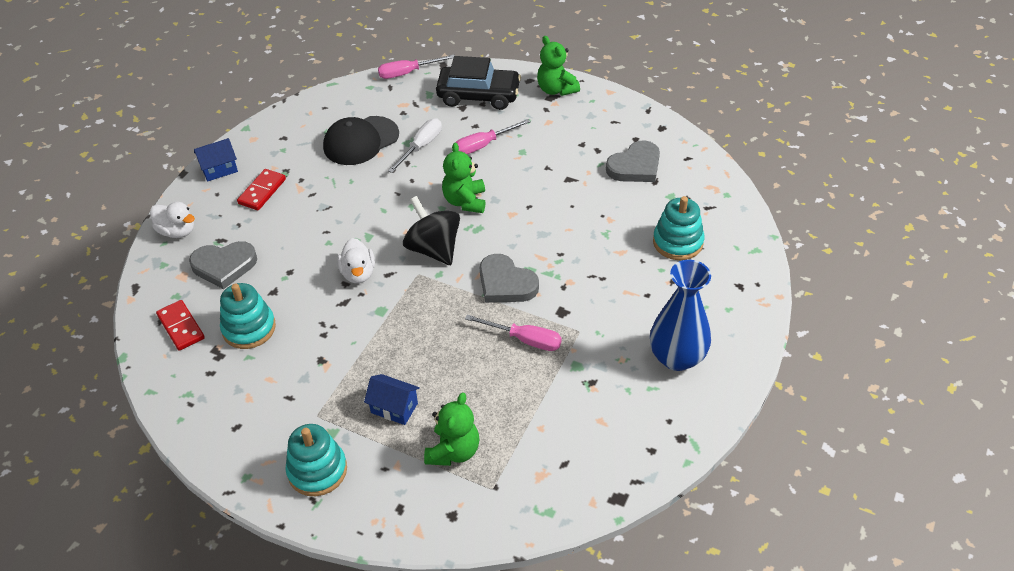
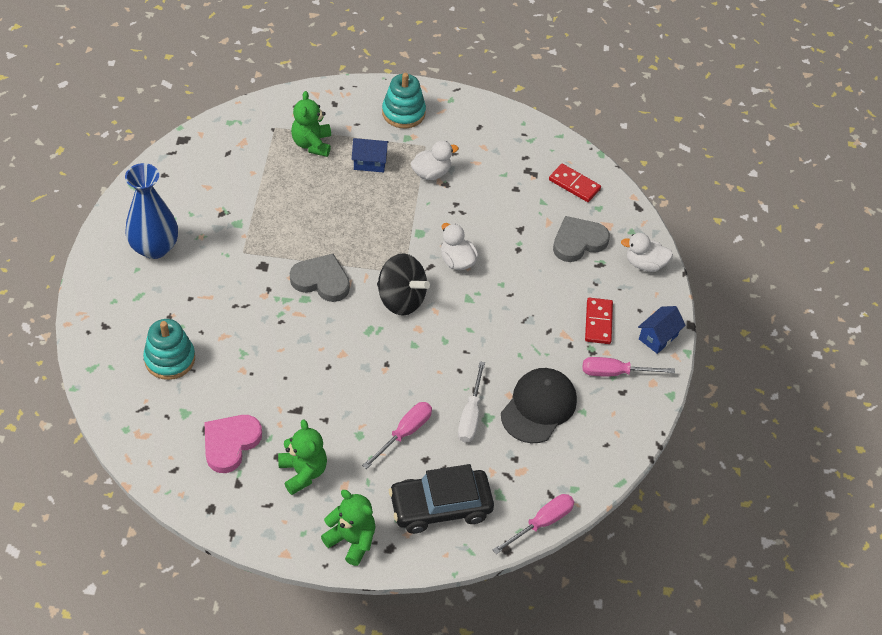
camera: 155 degrees right, 5 degrees up
(249, 328) = (519, 195): turquoise stacking toy -> none
(329, 377) = (431, 173): none -> white duck
(465, 201) = (394, 357): green teddy bear -> green teddy bear (303, 472)
(524, 340) = (287, 235): pink screwdriver -> pink screwdriver (615, 372)
(635, 166) = (230, 443): grey heart -> pink heart

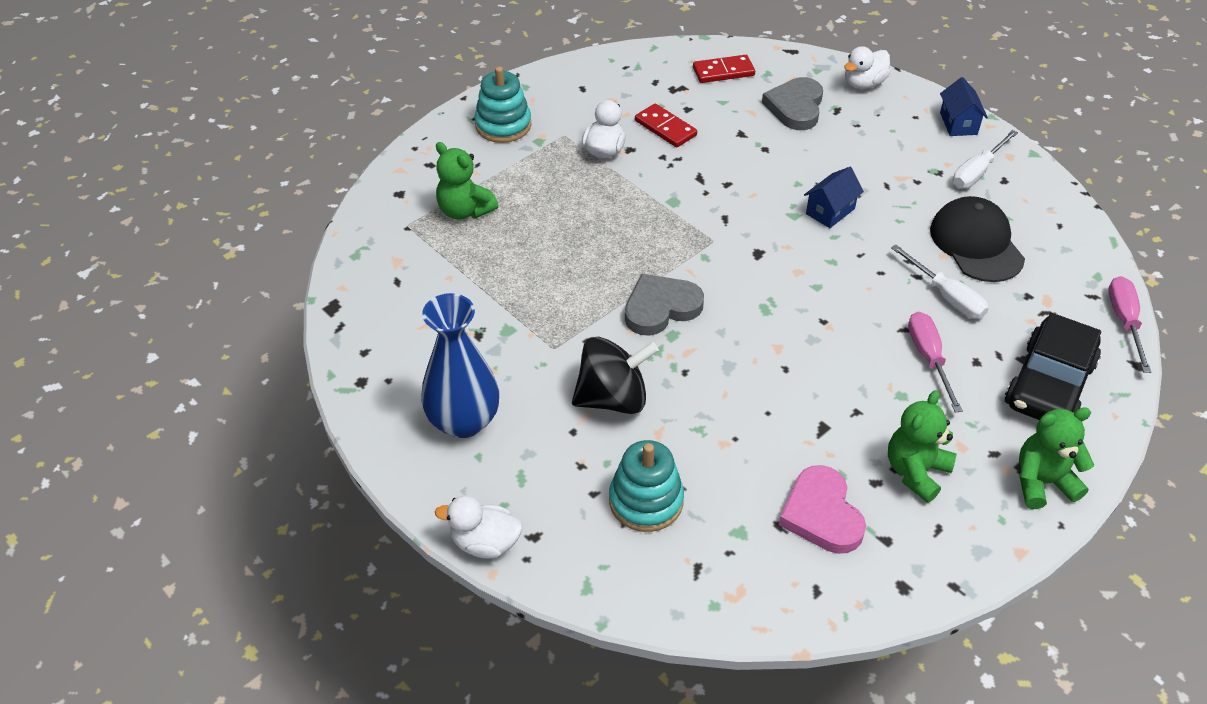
camera: 45 degrees left, 5 degrees down
(303, 472) = (915, 472): green teddy bear -> green teddy bear turned 75 degrees counterclockwise
(370, 163) = (540, 184): blue house -> blue house (830, 211)
(401, 299) = (747, 262): black spinning top -> black spinning top (613, 398)
(457, 261) = (737, 196): white duck -> white duck (485, 543)
(598, 322) = (906, 149): red domino -> red domino (665, 128)
(615, 372) = (977, 172): pink screwdriver -> white screwdriver

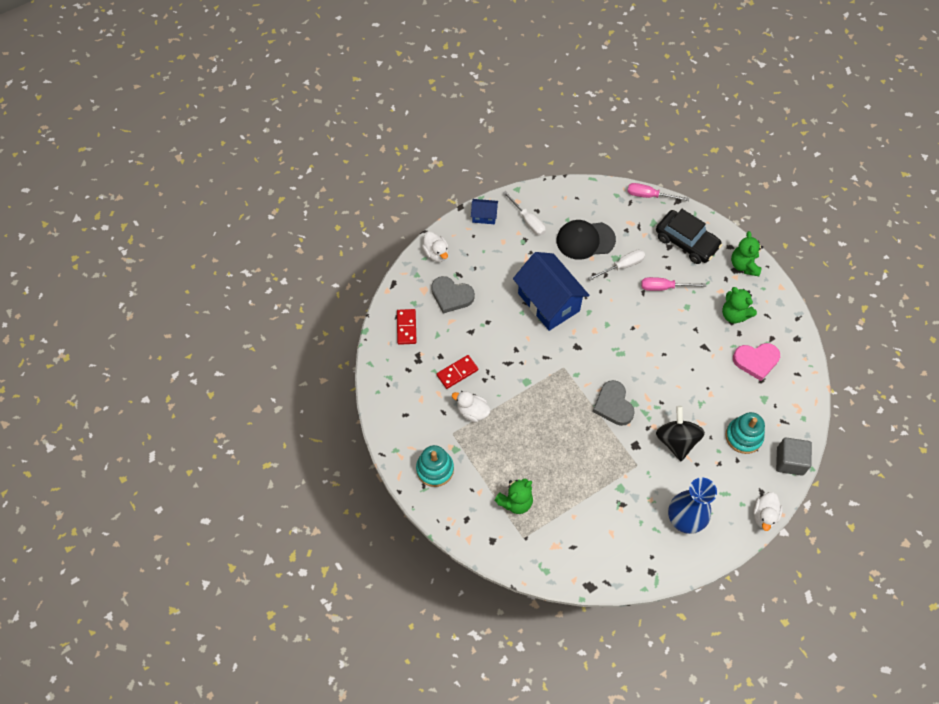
camera: 80 degrees left, 15 degrees up
(609, 583) = (789, 461): none -> grey cube
(830, 211) = (548, 302): blue house -> blue house, size x2.21

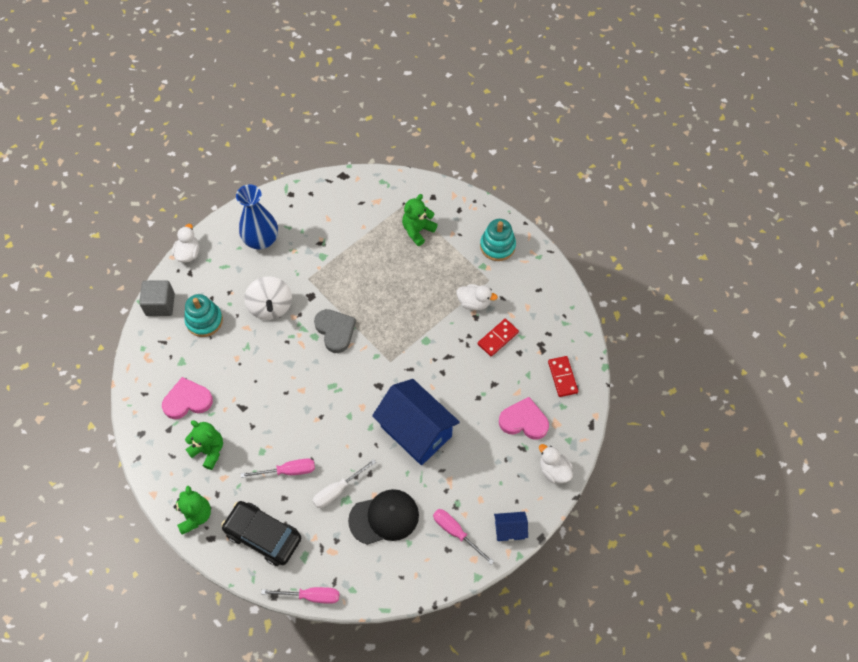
camera: 170 degrees right, 0 degrees up
(451, 296) = (524, 421): grey heart -> pink heart
(528, 221) = (456, 532): white screwdriver -> pink screwdriver
(676, 441) = (271, 306): black spinning top -> white spinning top

